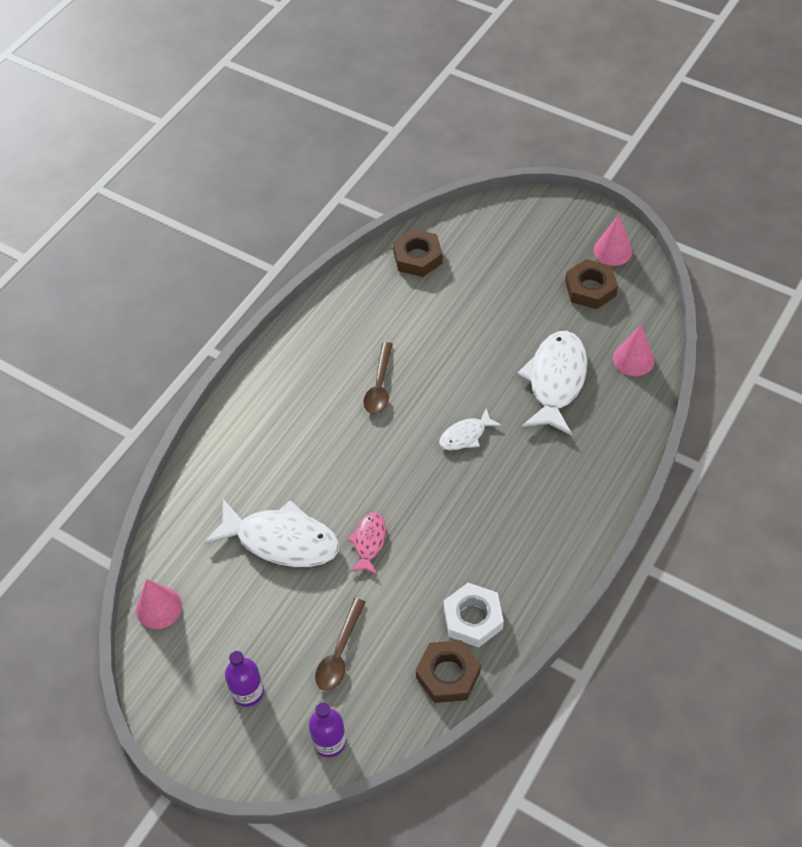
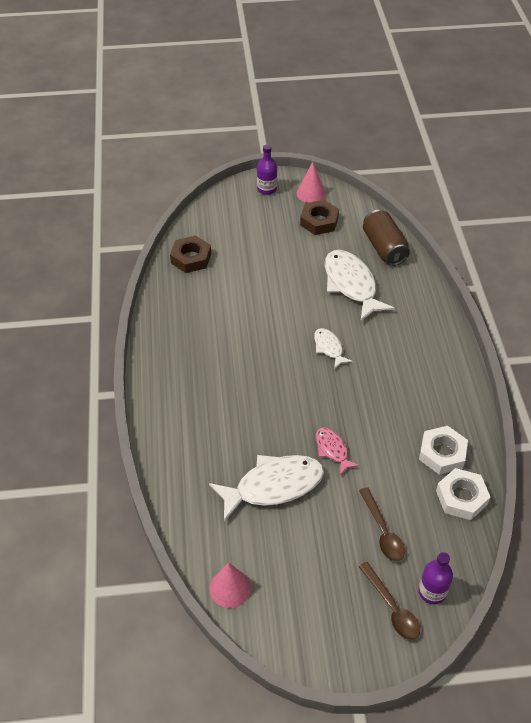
camera: 40 degrees left, 5 degrees down
(247, 692) = (348, 599): purple bottle -> purple bottle (267, 189)
(379, 386) = (243, 349): brown spoon -> brown spoon (391, 607)
(448, 675) = (461, 497): brown nut -> white nut
(465, 435) = (329, 348): white fish -> white fish turned 135 degrees clockwise
(633, 359) = (384, 248): pink cone -> brown can

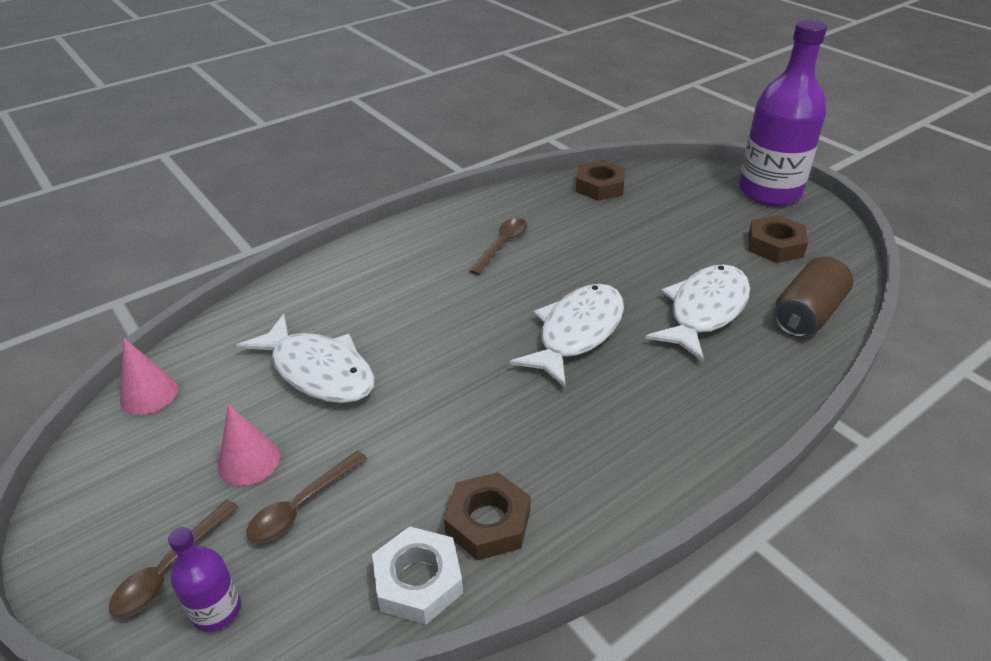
camera: 60 degrees right, 10 degrees down
(215, 339) = (502, 245): none -> brown spoon
(267, 189) = (769, 191): purple bottle -> purple bottle, size x2.26
(311, 193) = (811, 222): pink cone -> pink cone (249, 461)
(329, 348) = (576, 333): white fish -> white fish, size x1.94
(332, 450) = (410, 400): pink fish -> none
(442, 453) = (488, 522): white nut -> brown nut

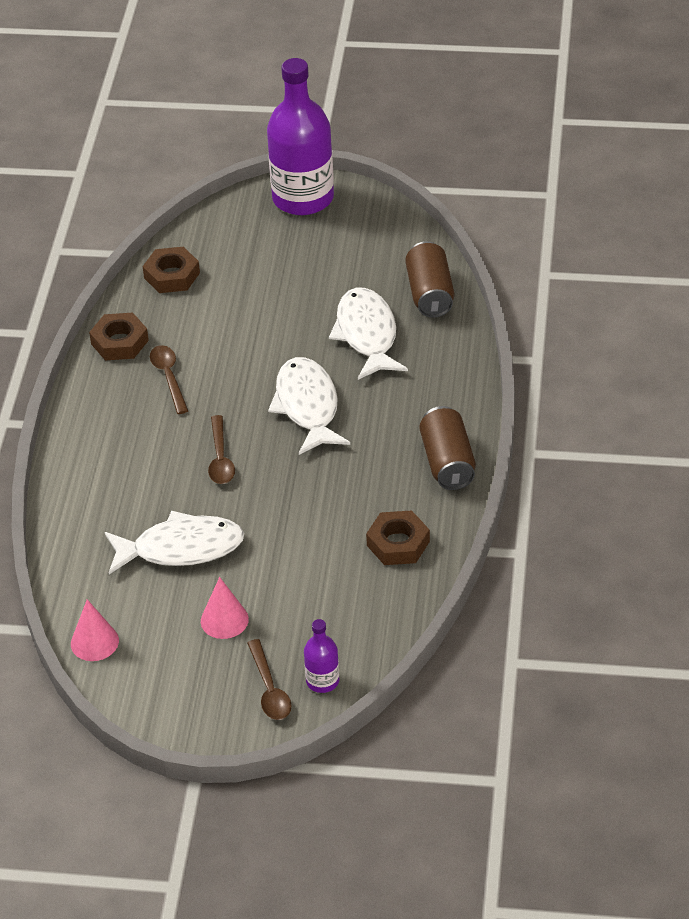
camera: 45 degrees left, 5 degrees up
(302, 505) = (291, 613): brown spoon -> brown spoon (220, 458)
(418, 581) = (400, 593): white nut -> none
(643, 477) = (447, 462): none -> brown can
(775, 245) = (357, 249): brown nut -> brown nut (119, 342)

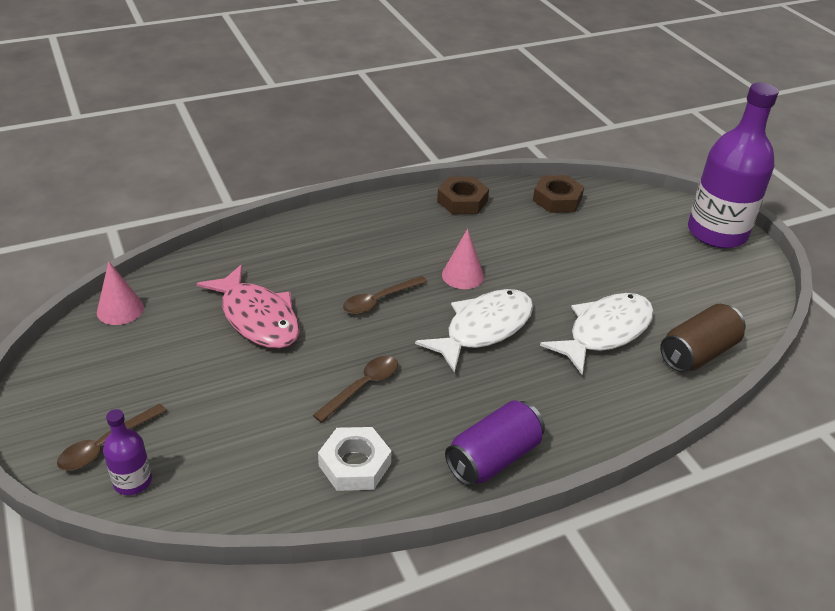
camera: 55 degrees right, 5 degrees down
(169, 377) = (447, 238): brown spoon -> brown spoon (362, 387)
(181, 548) = (258, 318): white fish -> pink fish
(224, 620) = (184, 378): pink cone -> pink cone (463, 275)
(398, 543) = (355, 464): brown nut -> white nut
(447, 462) = (493, 458): brown can -> purple can

